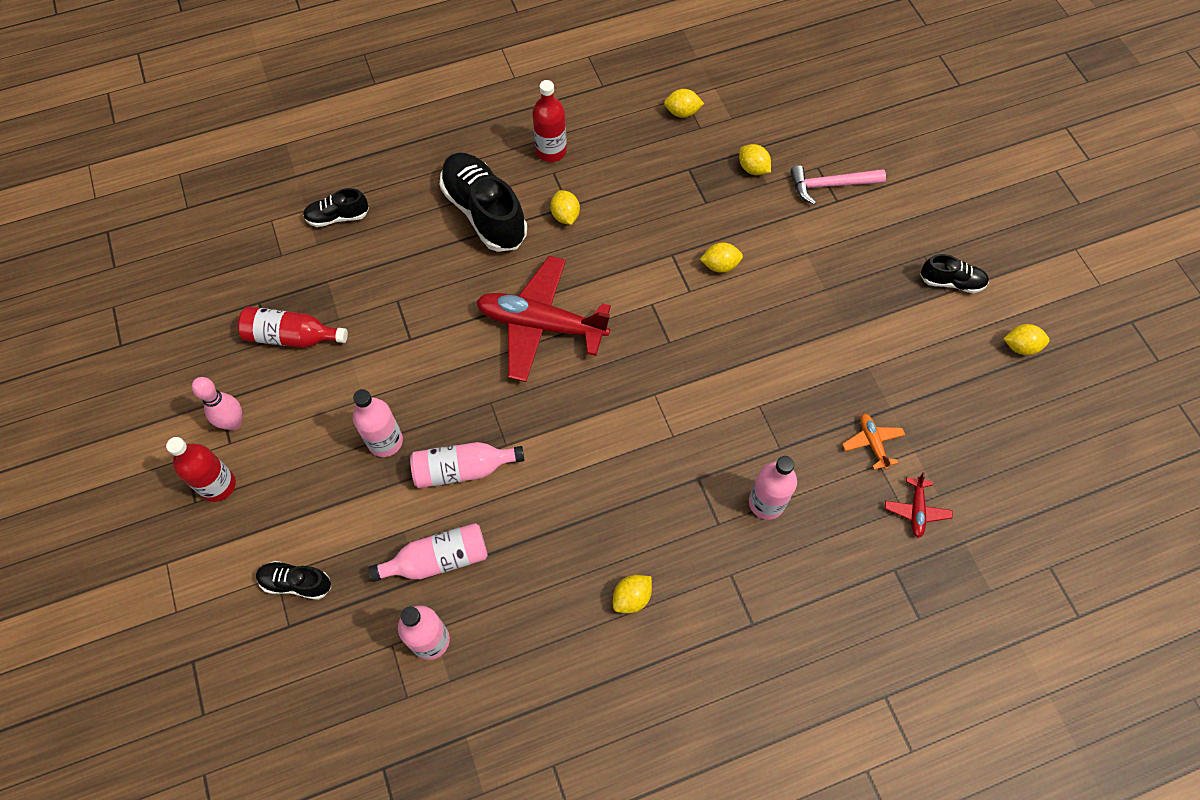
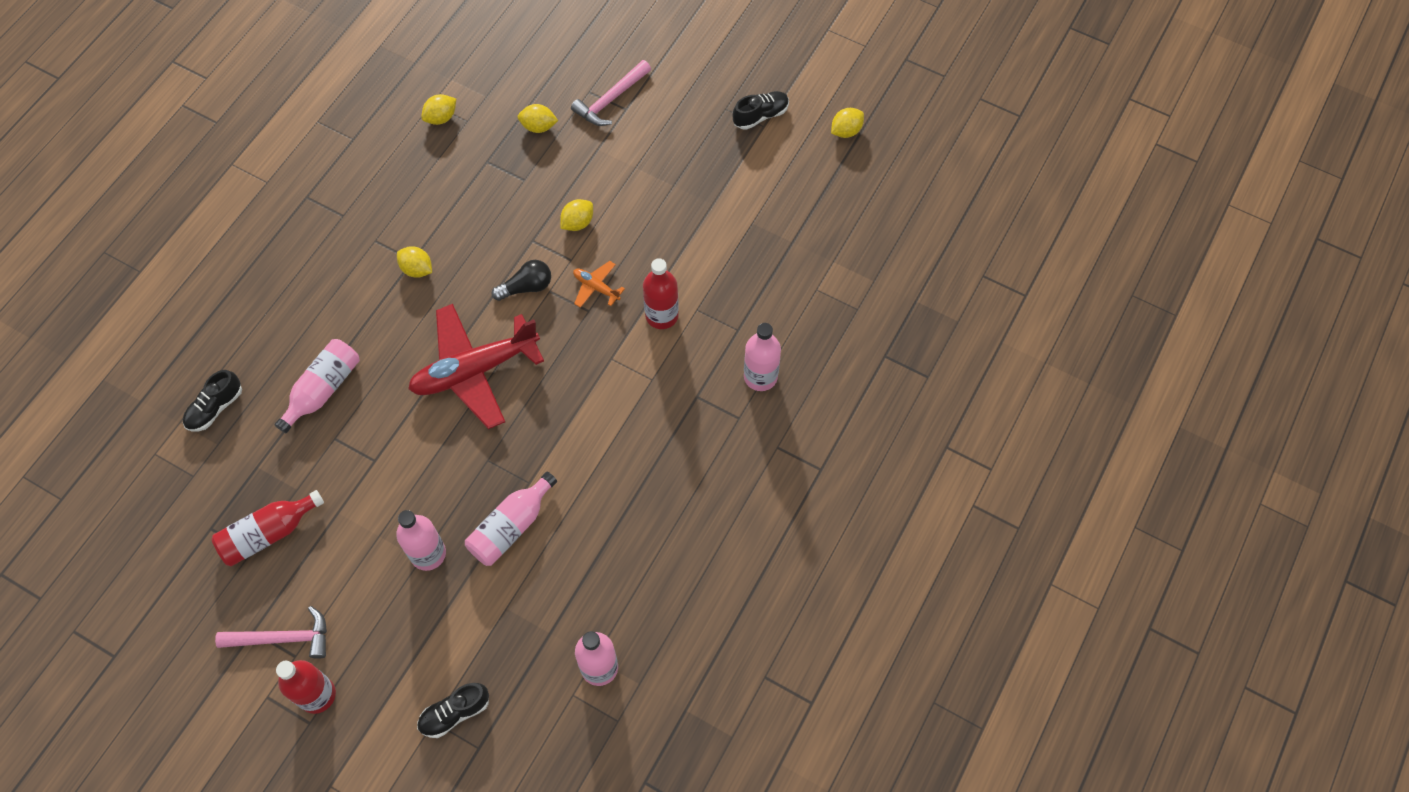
camera: 40 degrees left, 0 degrees up
(233, 423) = (283, 638): pink bowling pin -> pink hammer
(438, 559) = (552, 607): pink bottle -> pink bottle (323, 389)
(484, 212) = (345, 314): black shoe -> none
(551, 151) = (357, 224): red bottle -> red bottle (662, 315)
(632, 597) = (721, 518): yellow lemon -> none
(636, 288) = (526, 287): none -> black light bulb
(872, 443) = (799, 277): orange plane -> orange plane (596, 287)
(916, 510) = (867, 303): red plane -> none

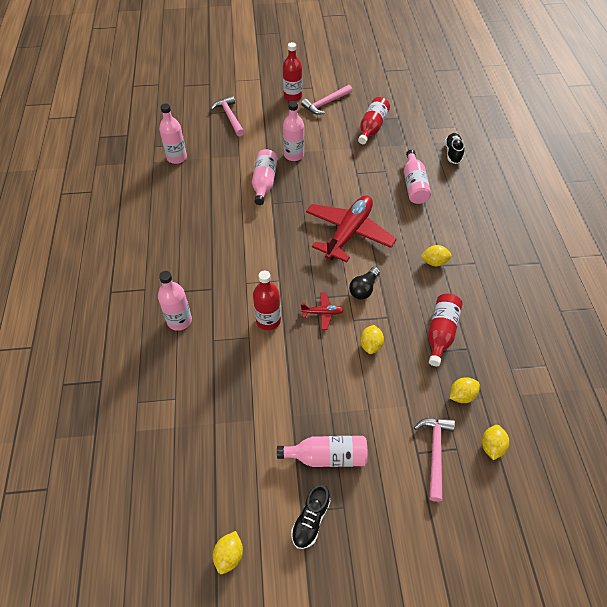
camera: 145 degrees right, 10 degrees down
(441, 118) = (528, 359): yellow lemon -> yellow lemon (491, 446)
(455, 713) = (229, 117): black shoe -> pink hammer
(495, 192) = (441, 332): none -> red bottle
(596, 287) = (322, 313): orange plane -> red plane
(707, 152) = (327, 456): none -> pink bottle

